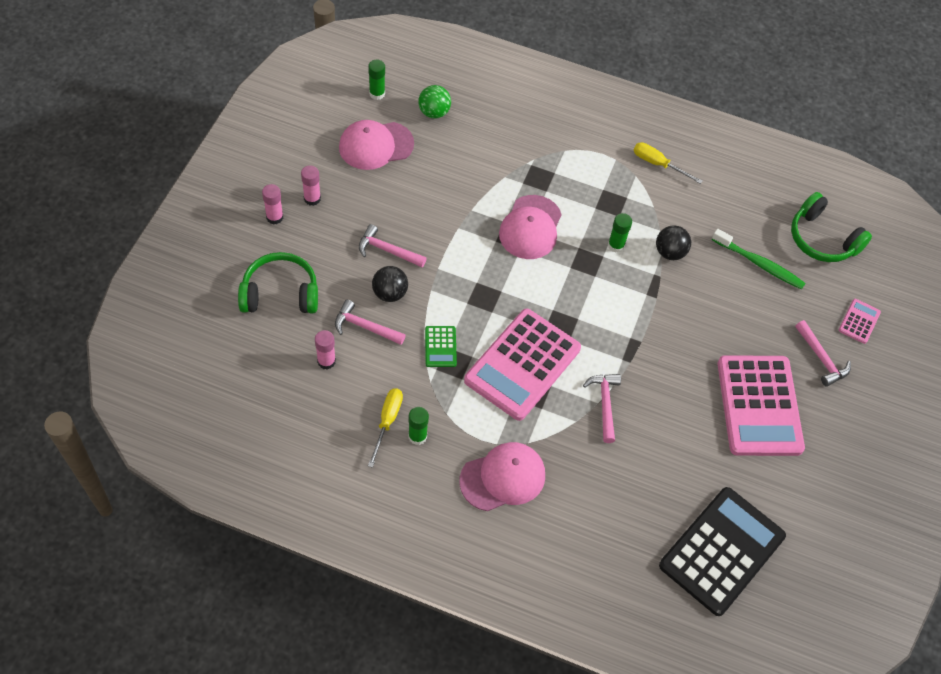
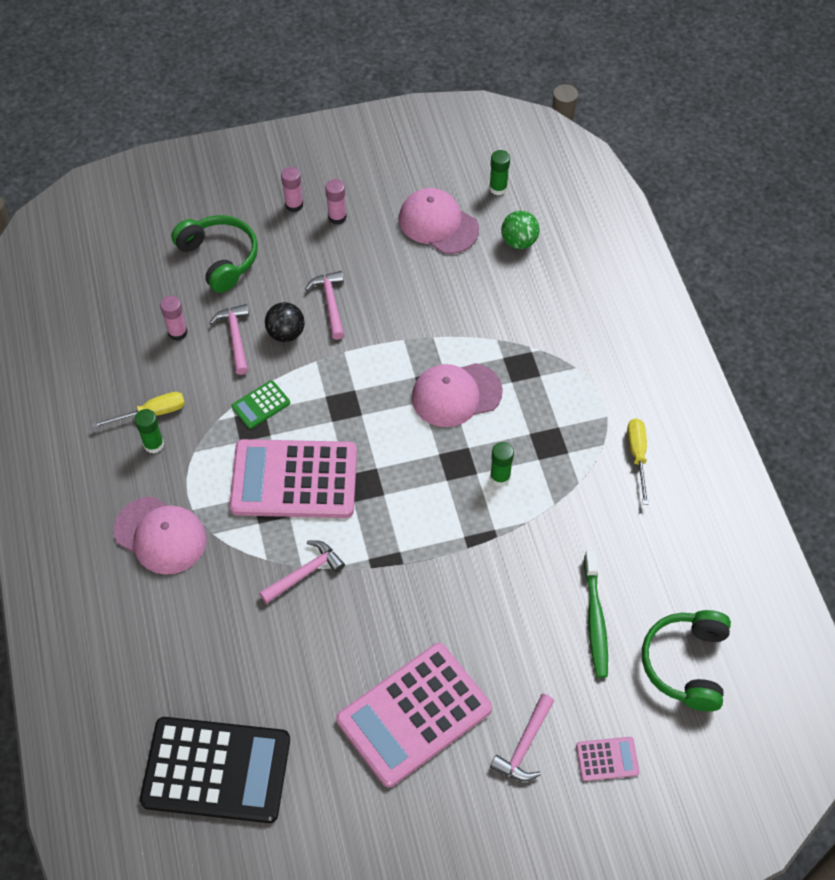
camera: 60 degrees right, 0 degrees up
(670, 252) = (534, 528): black ball -> none

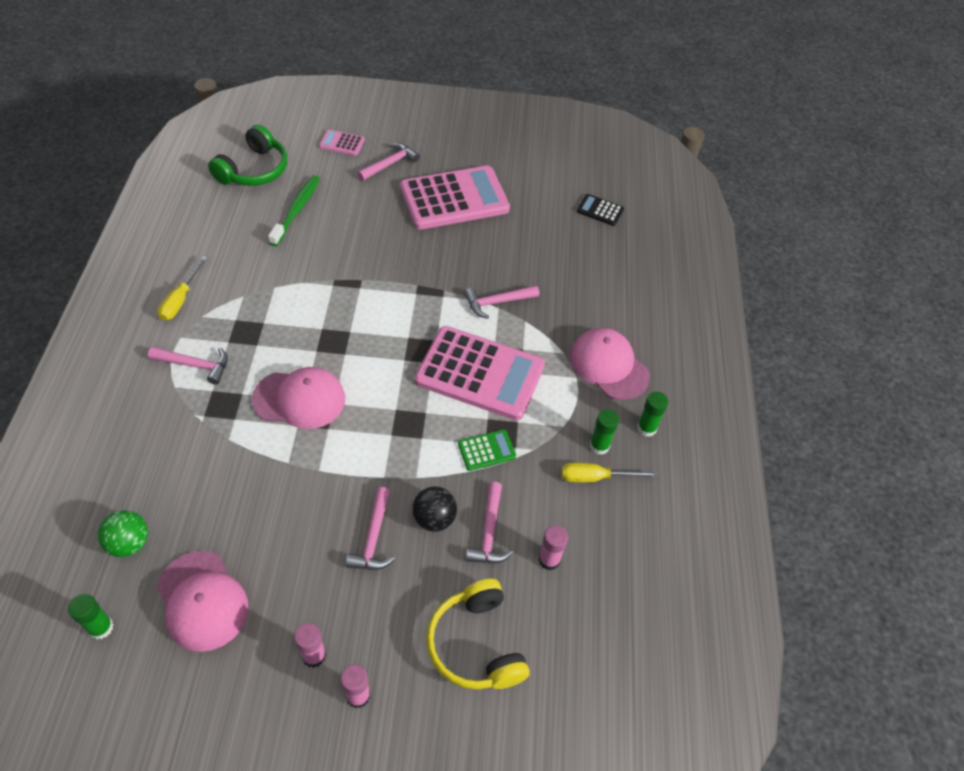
camera: 165 degrees left, 5 degrees down
(216, 770) = (600, 210): black calculator -> black calculator, size x0.43
(219, 258) = (476, 644): green headphones -> yellow headphones
(500, 477) = (304, 320): green glue stick -> green glue stick (646, 428)
(572, 394) = (195, 365): none -> pink hammer

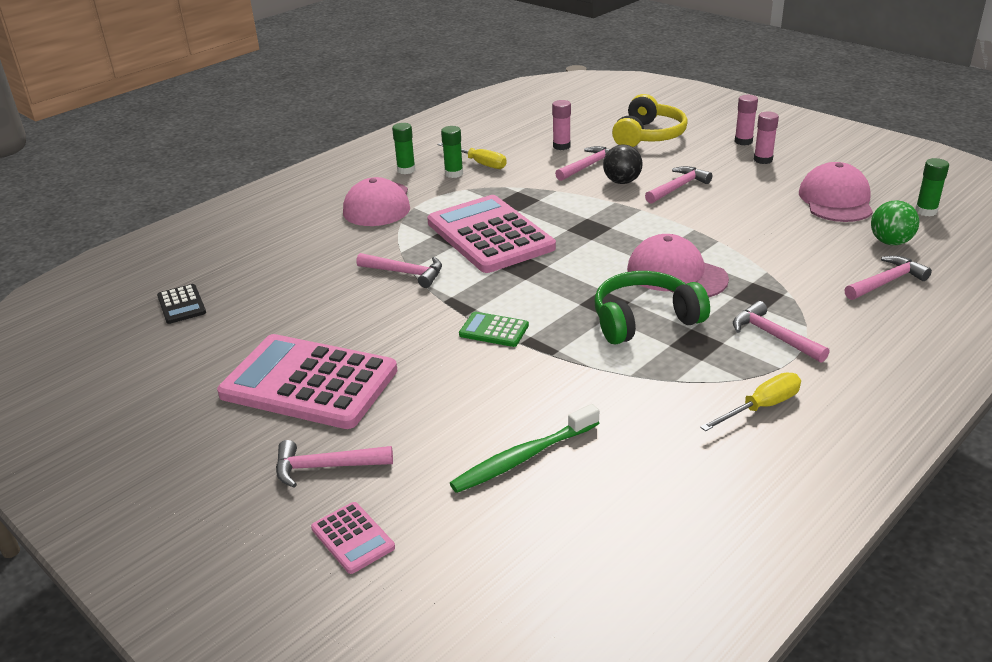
camera: 135 degrees left, 20 degrees down
(123, 475) = (886, 282): none -> pink hammer
(254, 170) = (535, 557): green headphones -> green headphones (644, 320)
(486, 450) = (542, 197): green calculator -> green calculator (494, 330)

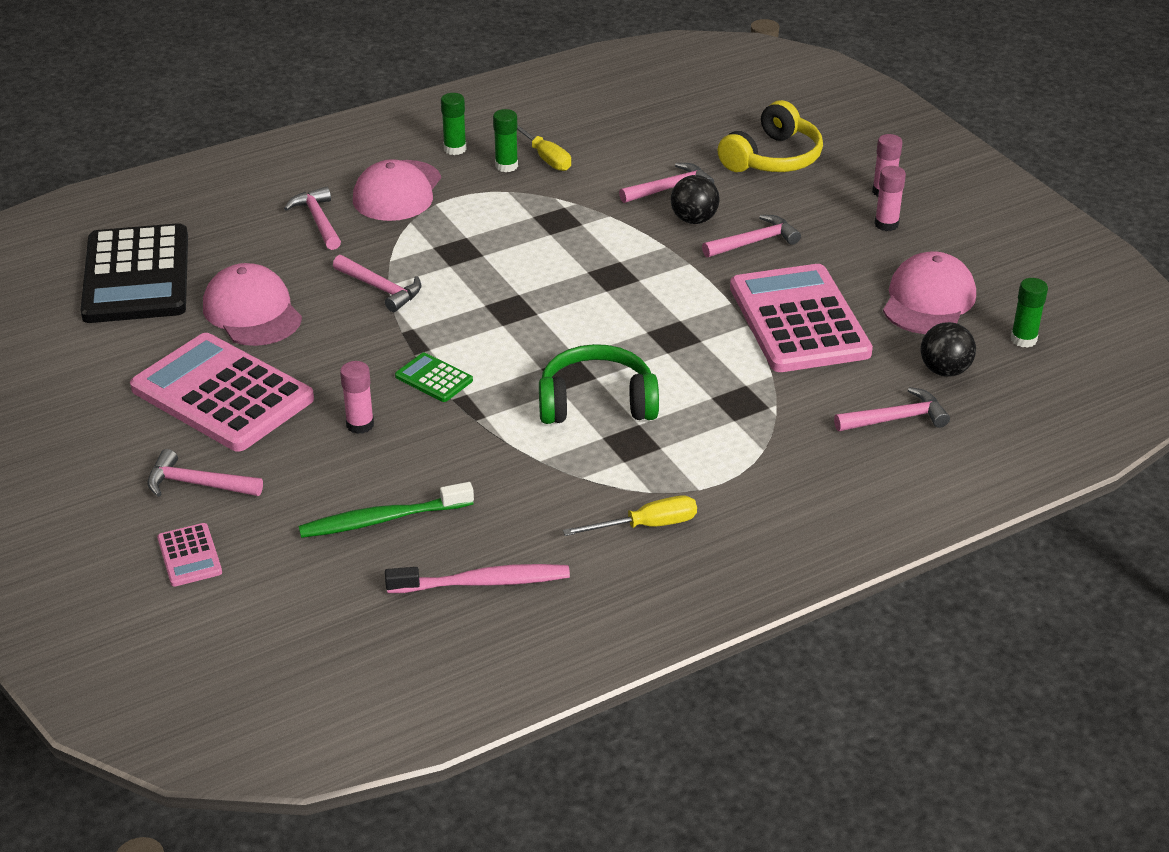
camera: 15 degrees right, 5 degrees up
(181, 305) = (136, 276): black calculator -> black calculator, size x2.35
(490, 235) = (498, 260): pink calculator -> pink calculator (799, 320)
(561, 146) = (656, 152): pink glue stick -> pink glue stick (360, 425)
(654, 492) = (483, 582): none -> pink toothbrush
(676, 274) = (669, 356): pink cap -> pink cap (252, 312)
(773, 336) = (719, 453): pink hammer -> pink hammer (318, 220)
(890, 242) = (944, 370): green ball -> black ball

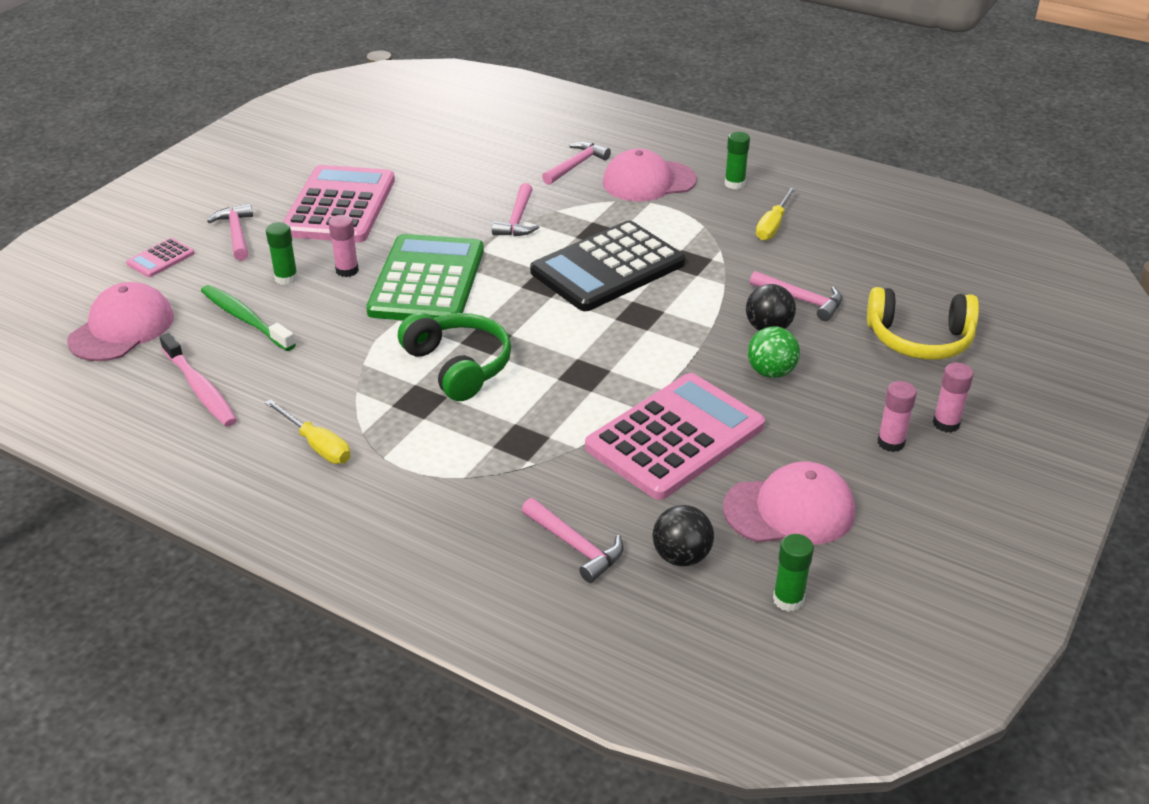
camera: 60 degrees right, 0 degrees up
(136, 276) = (443, 128): black calculator -> black calculator (608, 268)
(252, 312) = (442, 182): pink cap -> pink cap (122, 328)
(434, 378) = (427, 281): green calculator -> green calculator, size x2.35
(506, 166) = (739, 213): green glue stick -> green glue stick (286, 278)
(754, 242) = (771, 372): pink hammer -> green ball

